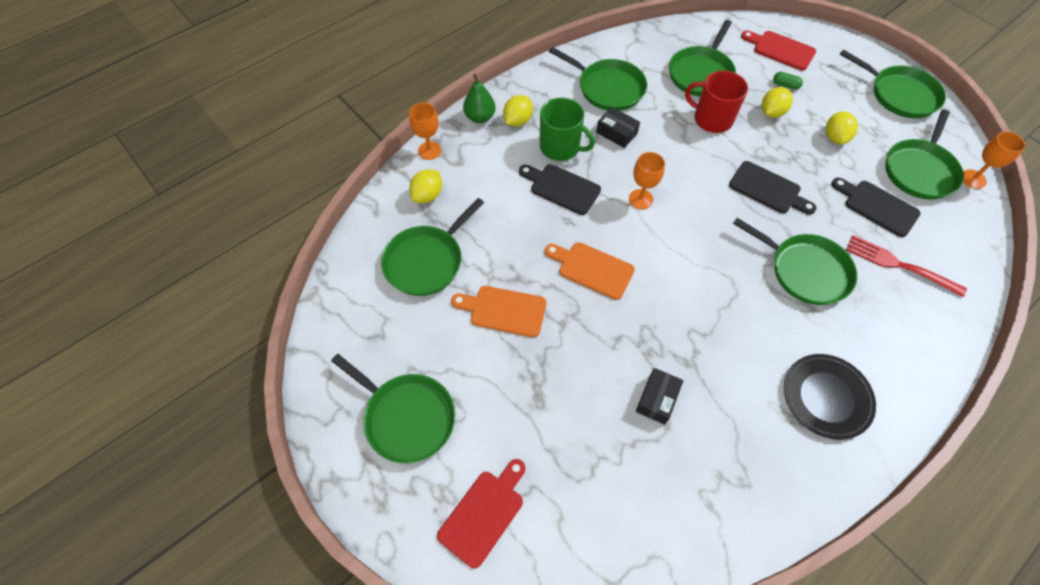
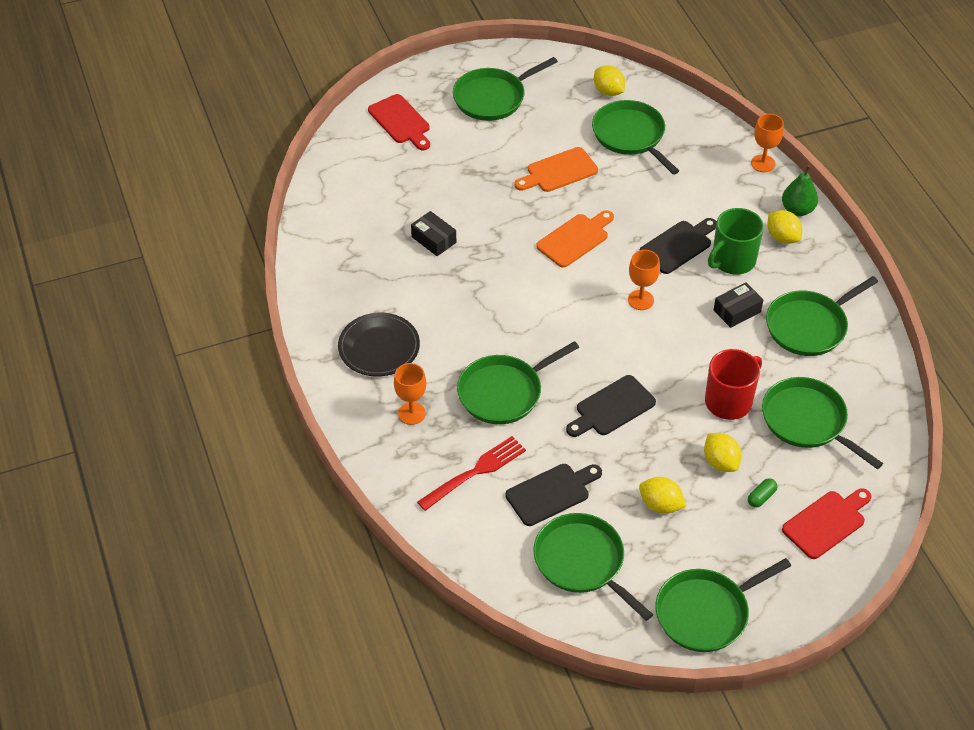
camera: 110 degrees right, 10 degrees down
(427, 195) = (705, 151): yellow lemon -> yellow lemon (608, 91)
(504, 310) = (559, 171): orange cutting board -> orange cutting board turned 150 degrees counterclockwise
(973, 179) = (549, 609): orange goblet -> orange goblet (411, 413)

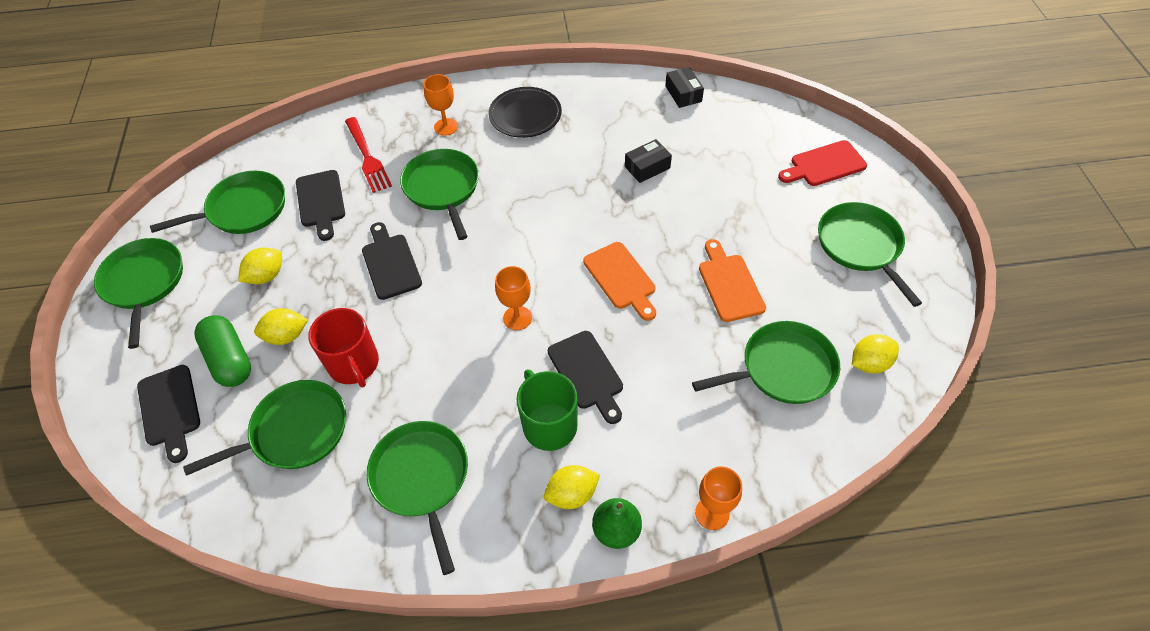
camera: 105 degrees right, 5 degrees up
(737, 311) = (471, 407): black box -> black box (683, 94)
(761, 497) = (230, 359): green capsule -> green capsule, size x2.17
(826, 523) = (170, 409): red cutting board -> black cutting board

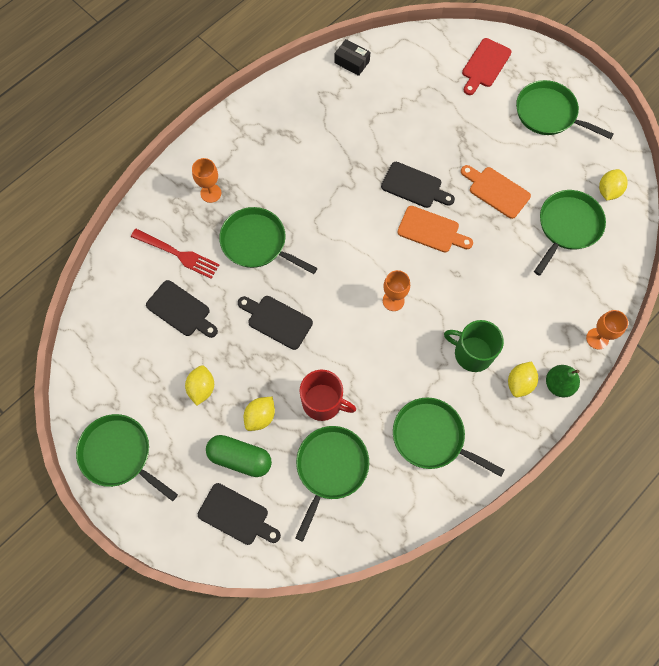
camera: 40 degrees left, 15 degrees up
(243, 209) = (129, 354): green pan -> none
(525, 115) = (259, 148): black plate -> none
(587, 373) = (465, 306): black cutting board -> black cutting board (414, 186)
(647, 167) = (378, 137): black box -> none

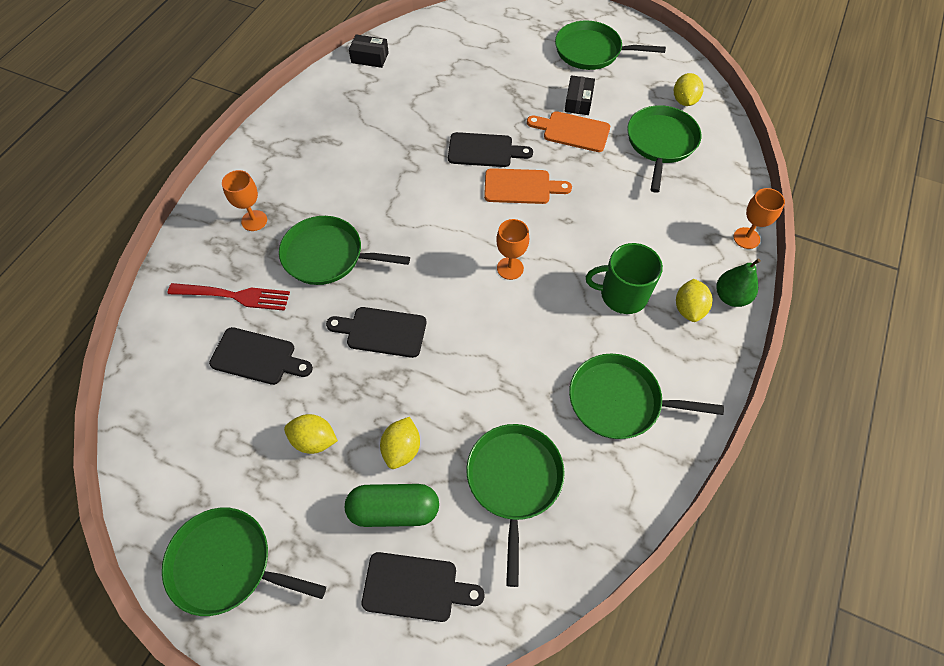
camera: 20 degrees left, 10 degrees down
(202, 388) = (314, 440): yellow lemon -> yellow lemon turned 60 degrees counterclockwise
(323, 402) = (474, 405): red mug -> none
(485, 65) = (508, 27): red cutting board -> none
(514, 163) = (578, 101): none -> black box

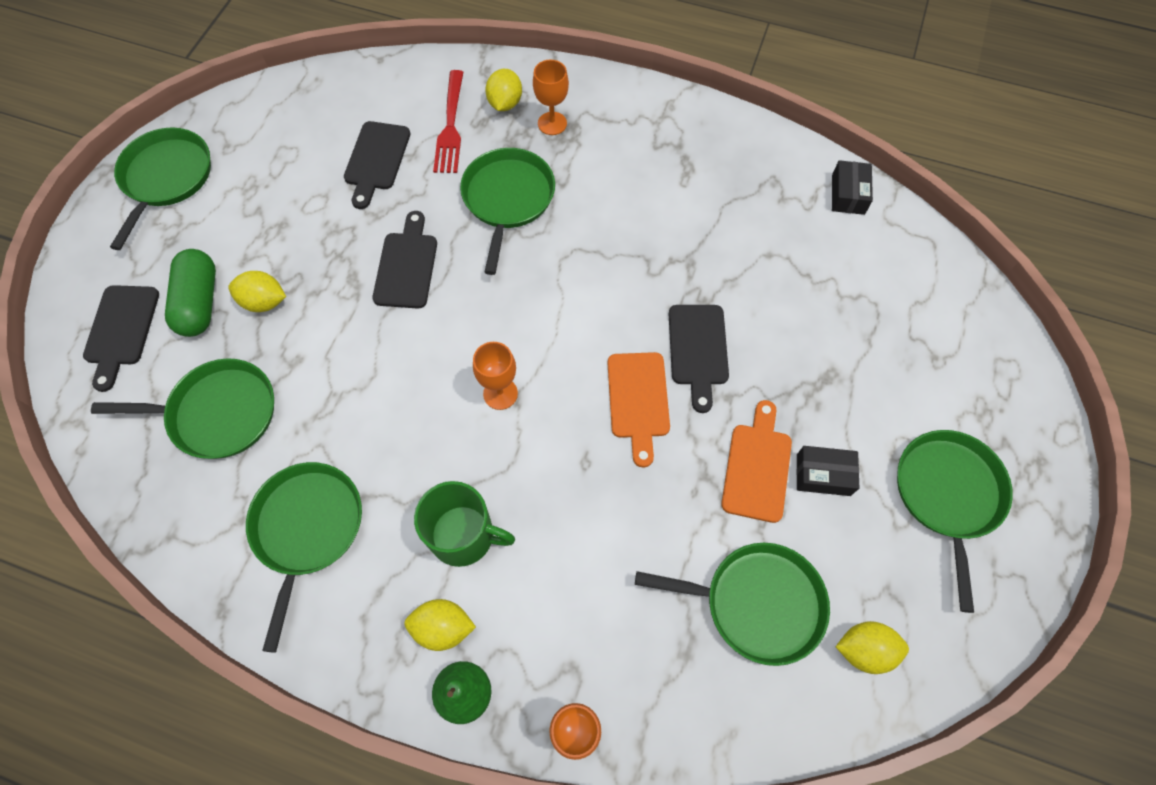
camera: 85 degrees right, 5 degrees up
(314, 440) = (280, 224): yellow lemon -> yellow lemon (505, 103)
(622, 295) = (464, 535): green mug -> green mug turned 105 degrees clockwise

